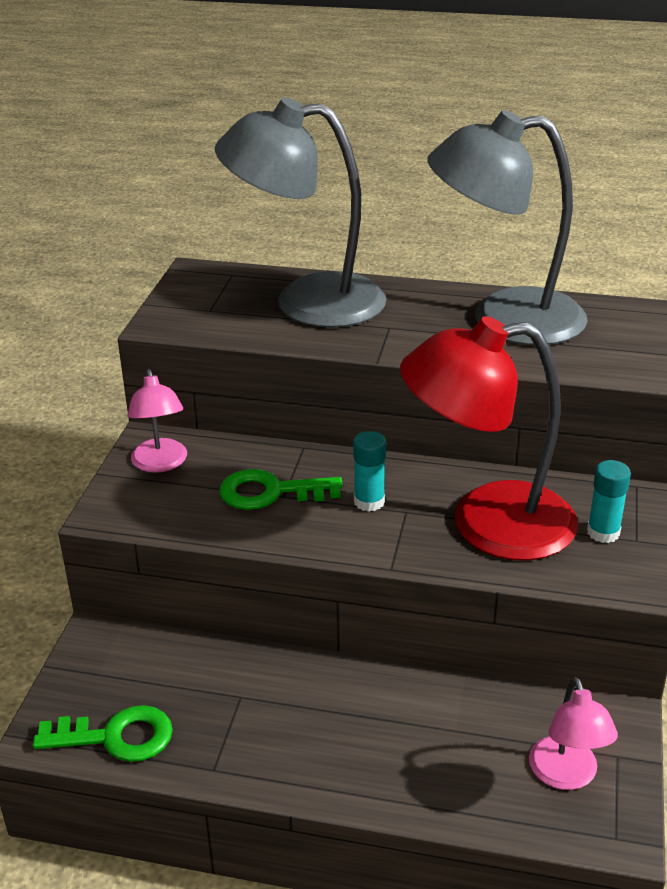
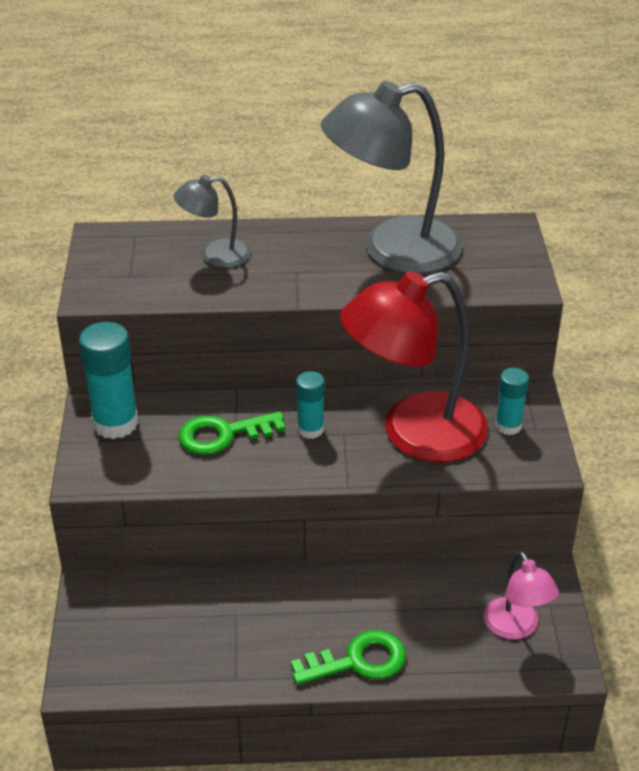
camera: 15 degrees left, 5 degrees up
(116, 737) = (144, 668): green key -> green key (358, 661)
(160, 464) = (115, 423): pink lamp -> turquoise glue stick
(307, 302) = (215, 255): grey lamp -> grey lamp, size x0.50

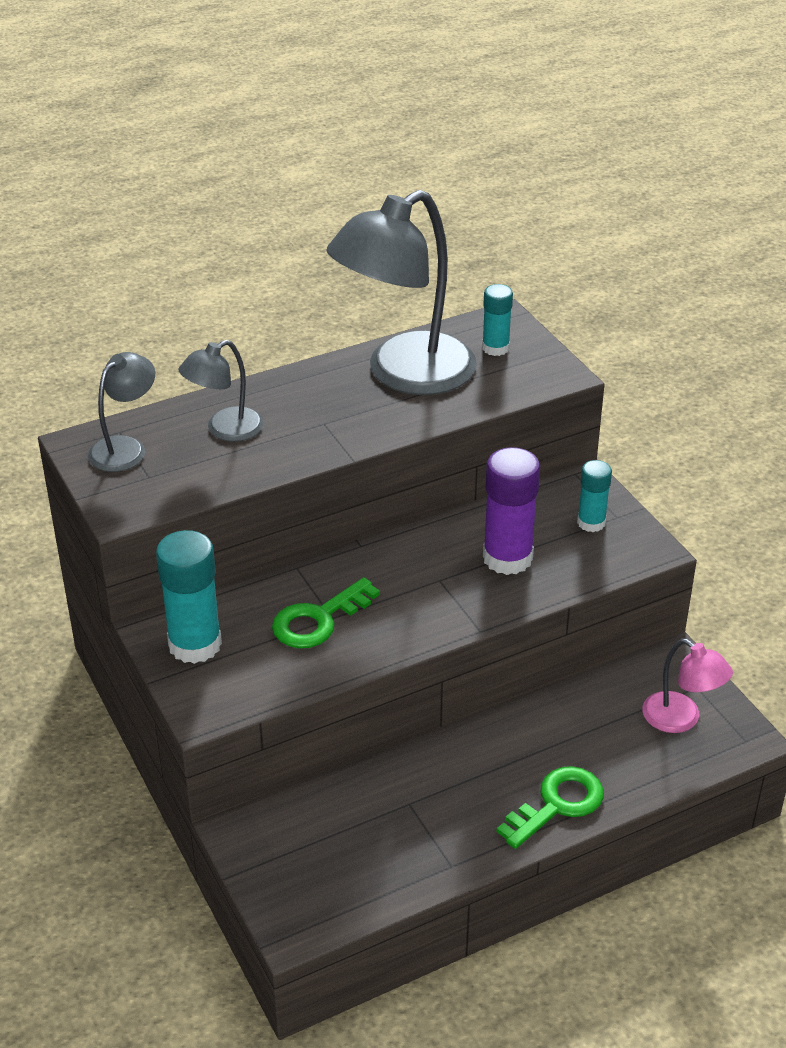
camera: 25 degrees left, 0 degrees up
(129, 248) = (125, 448): none -> grey lamp
(310, 429) = (404, 586): turquoise glue stick -> turquoise glue stick (495, 348)
(414, 433) = (507, 558): red lamp -> purple glue stick

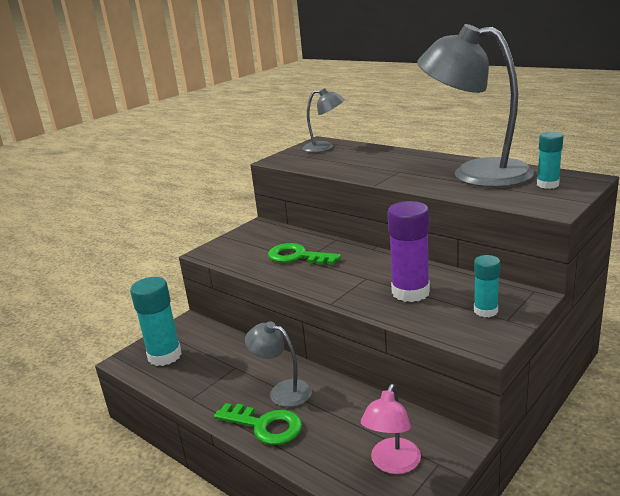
camera: 70 degrees right, 15 degrees down
(195, 644) = (254, 235): turquoise glue stick -> turquoise glue stick (164, 356)
(225, 430) = (363, 157): grey lamp -> grey lamp (282, 391)

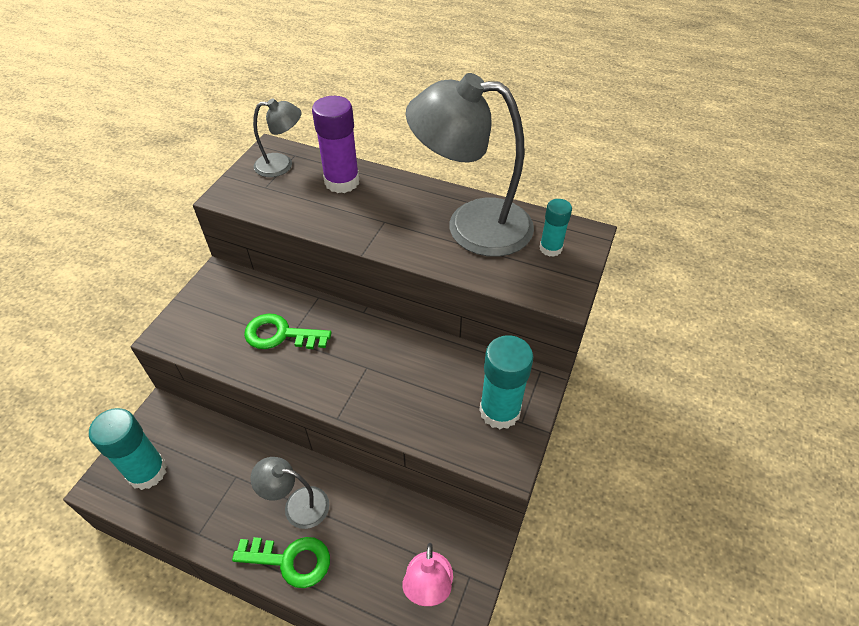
camera: 20 degrees left, 25 degrees up
(410, 292) = (419, 388): purple glue stick -> purple glue stick (342, 182)
(485, 311) = (499, 411): turquoise glue stick -> turquoise glue stick, size x1.71

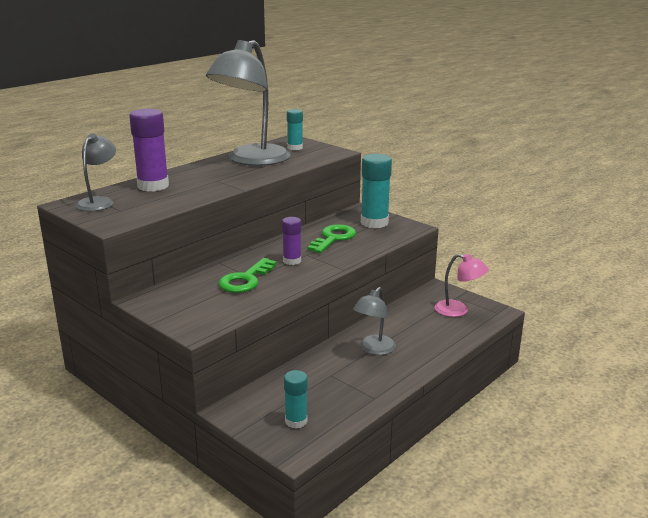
camera: 70 degrees left, 25 degrees down
(147, 471) = (296, 421): turquoise glue stick -> turquoise glue stick, size x0.58
(290, 560) = (417, 357): green key -> green key (333, 238)
(342, 359) = (292, 261): none -> purple glue stick

